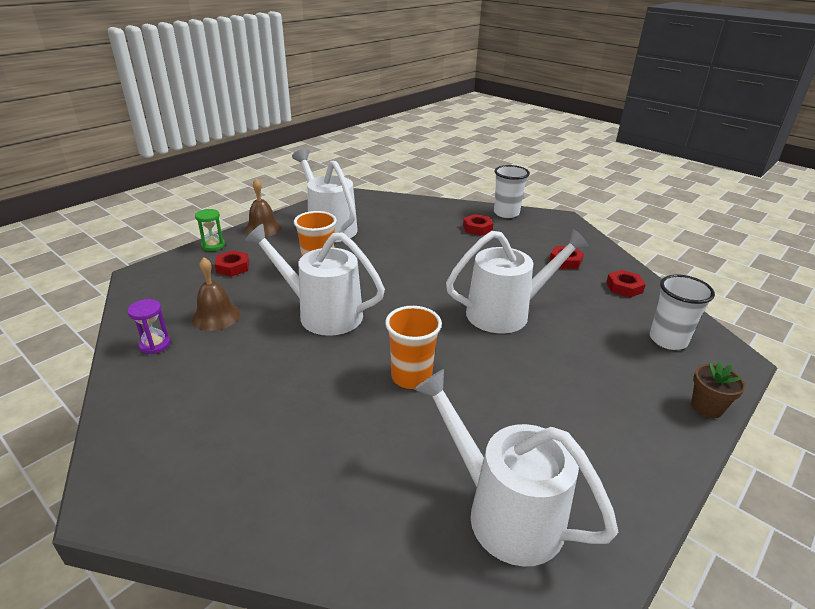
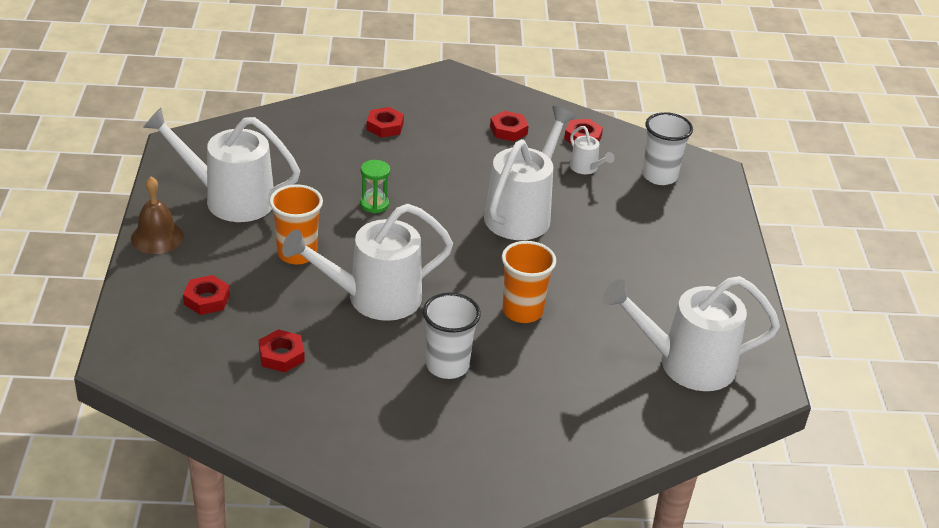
camera: 45 degrees left, 5 degrees up
(155, 344) = (272, 411): purple hourglass -> none
(213, 245) = (138, 287): green hourglass -> green hourglass (374, 204)
(216, 316) = (281, 355): brown bell -> red nut
(506, 213) = (388, 91): white cup -> white cup (447, 366)
(601, 307) = (586, 168): none -> white watering can
(706, 407) = (729, 221): brown flower pot -> none

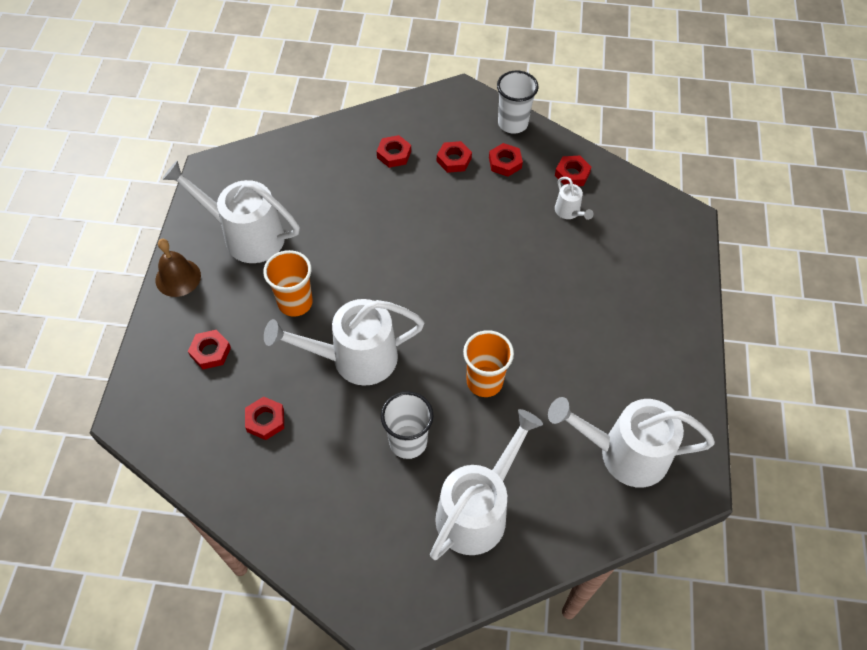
camera: 10 degrees right, 20 degrees up
(374, 204) = (371, 247): green hourglass -> none
(452, 129) = (454, 160): none -> red nut
(522, 213) = (502, 263): white watering can -> white watering can (478, 509)
(659, 176) = (636, 224): white cup -> white cup (512, 123)

